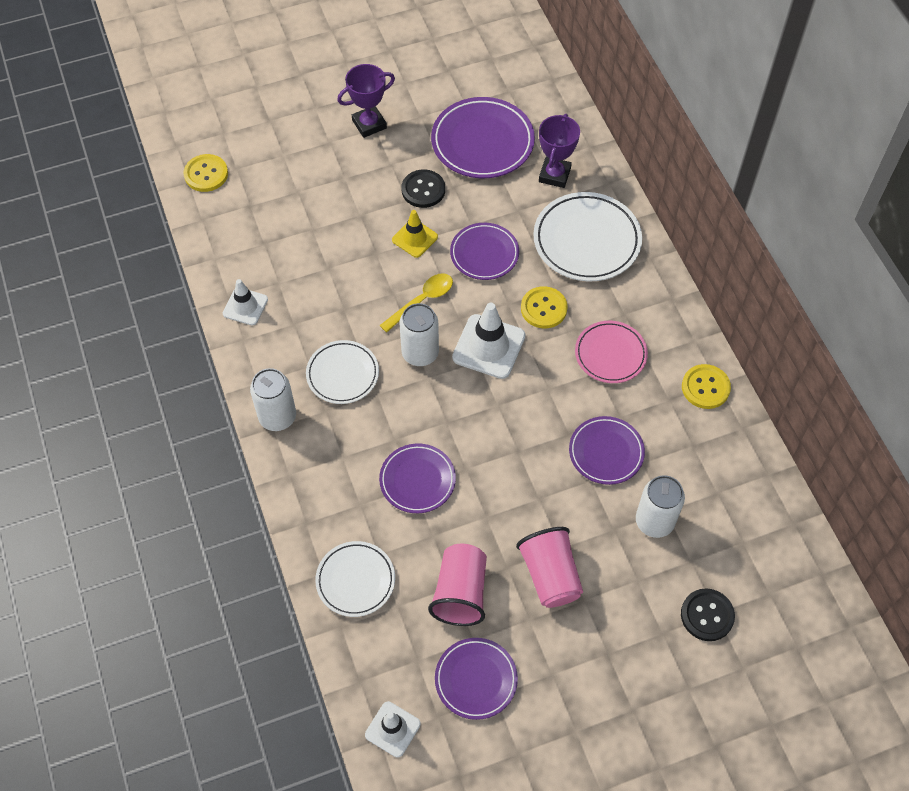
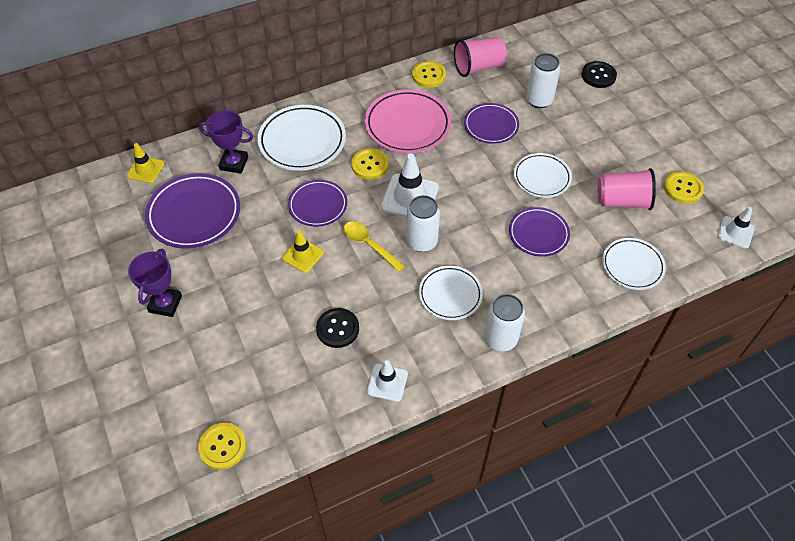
camera: 95 degrees left, 5 degrees down
(369, 124) = (165, 304): purple trophy -> purple trophy turned 45 degrees clockwise
(423, 190) = (248, 253): black button -> black button (337, 329)
(476, 679) = (683, 188): purple plate -> yellow button
(509, 500) = (542, 177): none -> white plate
(550, 97) = (146, 169): none -> yellow traffic cone
(550, 575) = (594, 152): pink cup -> pink cup (478, 67)
(610, 354) = (407, 125): pink plate -> pink plate, size x1.57

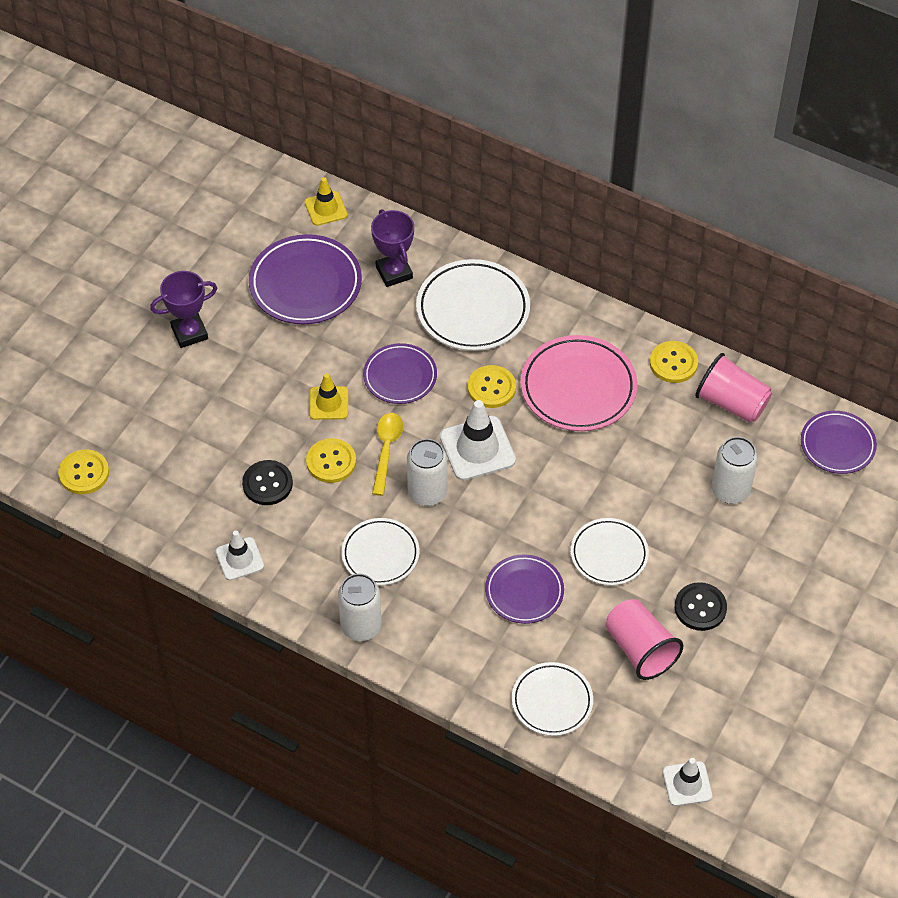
camera: 55 degrees right, 0 degrees up
(491, 126) = (646, 465): purple plate -> purple plate (837, 445)
(598, 76) = (829, 530): black button -> black button (700, 607)
(683, 188) = (712, 701): yellow button -> yellow button (331, 462)

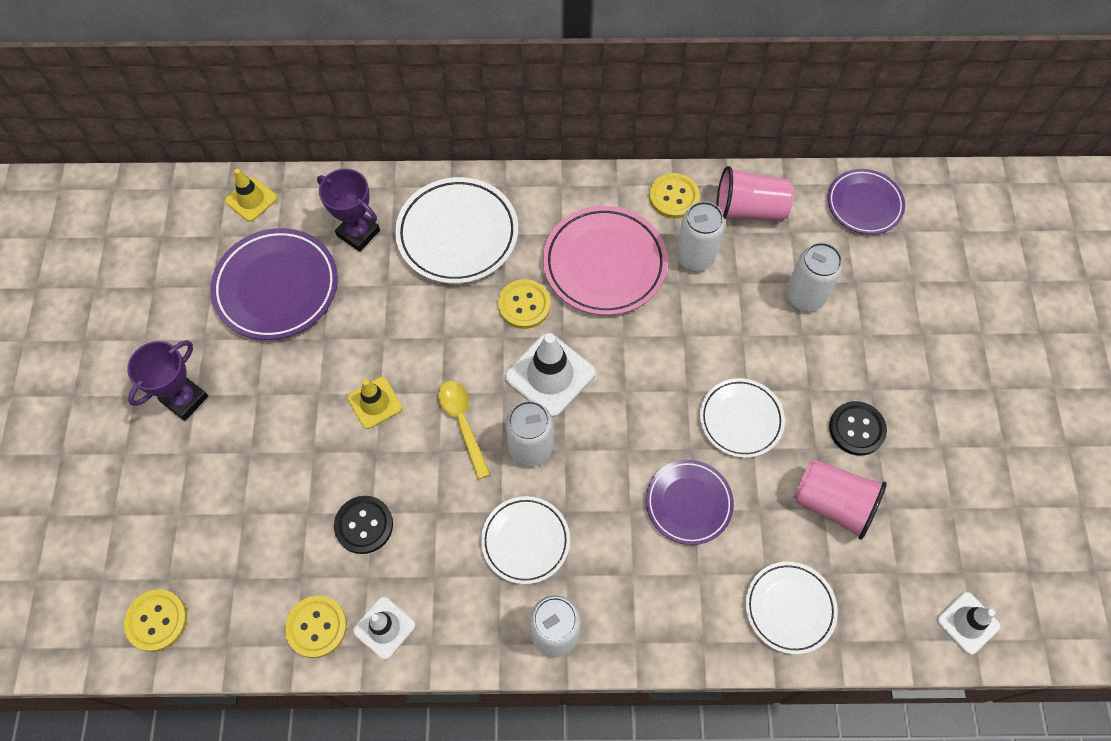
camera: 30 degrees left, 10 degrees up
(331, 462) = (415, 465): yellow button -> yellow button (316, 627)
(400, 376) = (429, 338): purple plate -> none
(658, 417) = (695, 256): none -> white can

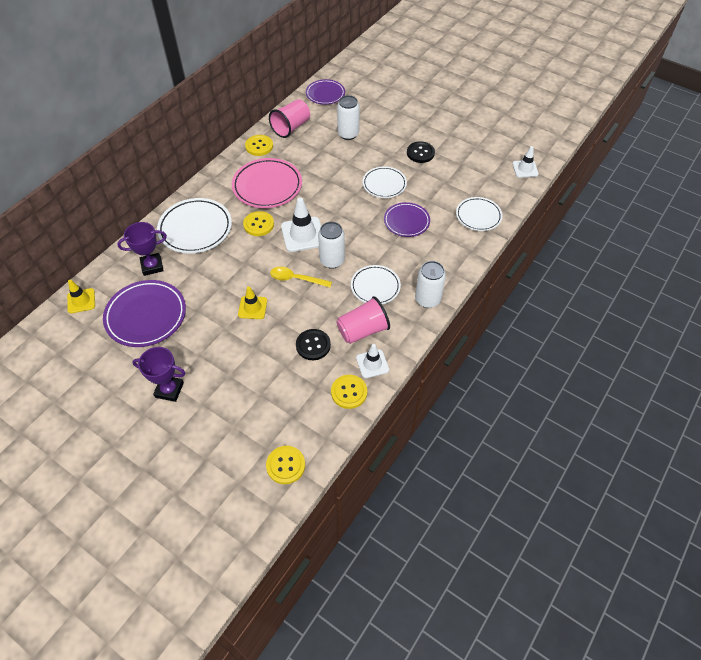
camera: 55 degrees left, 10 degrees down
(185, 399) = (169, 390): purple trophy -> purple trophy turned 60 degrees counterclockwise
(695, 256) = (295, 156): white can -> none
(833, 503) = (445, 178): pink cup -> pink cup (362, 330)

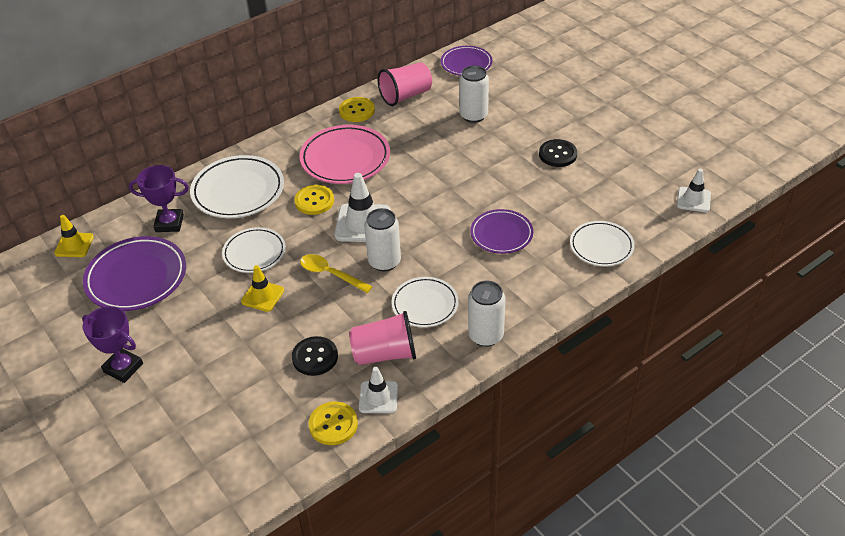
camera: 20 degrees right, 10 degrees down
(285, 465) = (216, 491): yellow button -> none
(384, 184) = (493, 183): white plate -> white plate (254, 253)

